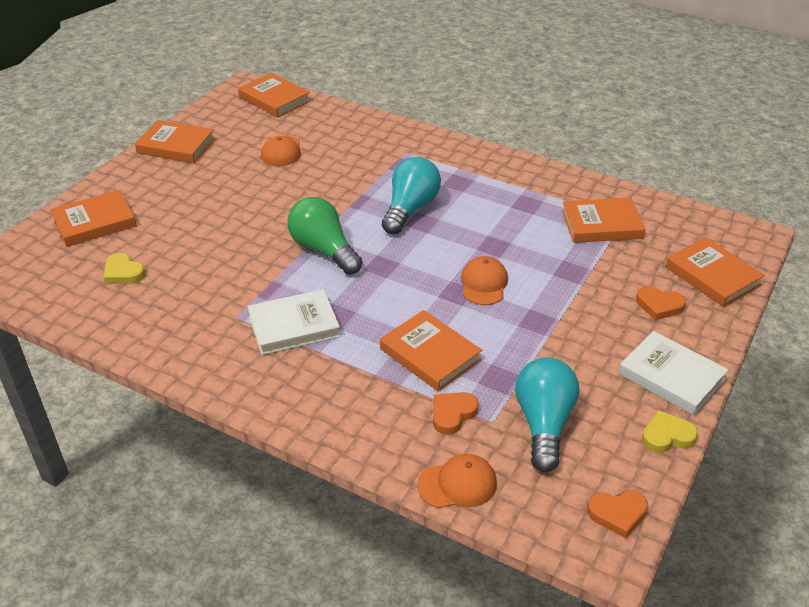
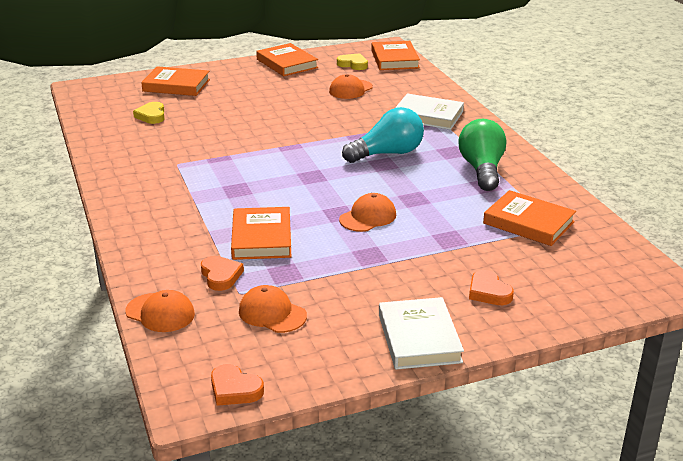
camera: 40 degrees right, 10 degrees down
(294, 326) = (202, 183): white book -> white book (428, 116)
(324, 250) = (288, 152): green light bulb -> green light bulb (482, 170)
(452, 414) = (221, 276): orange heart -> orange heart turned 75 degrees clockwise
(544, 424) = (272, 313): turquoise light bulb -> orange cap
(667, 436) = (351, 369): yellow heart -> yellow heart (353, 64)
(712, 276) = (573, 296): orange book -> none

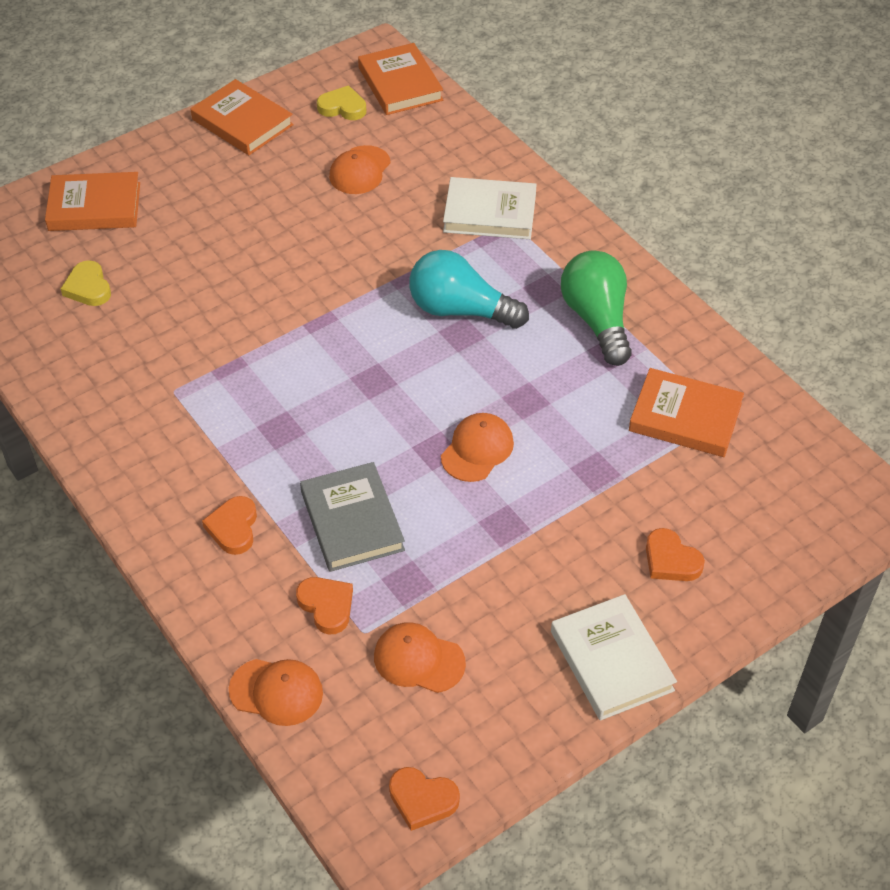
camera: 15 degrees left, 20 degrees up
(178, 229) = (233, 528): none -> orange heart
(261, 238) = (352, 521): orange book -> grey book
(387, 154) = (460, 310): turquoise light bulb -> turquoise light bulb turned 120 degrees counterclockwise

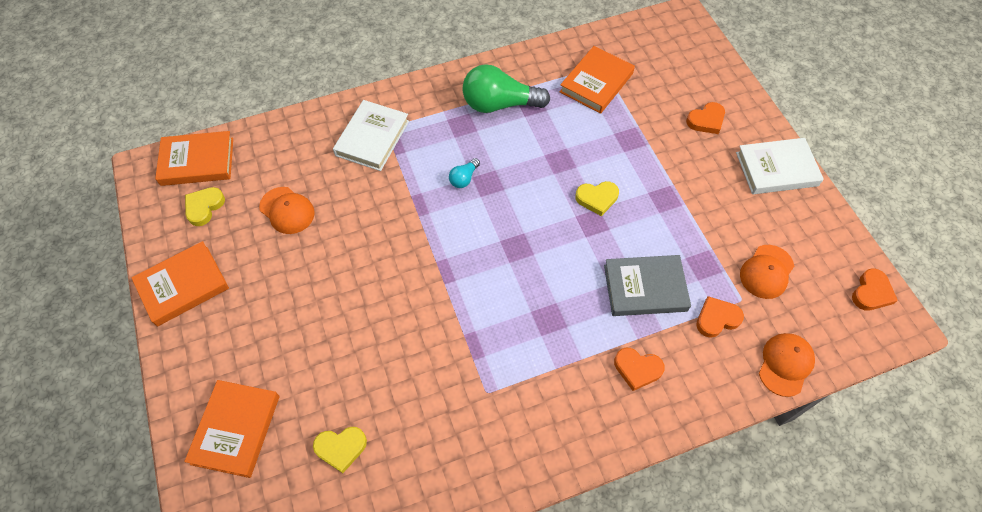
camera: 75 degrees left, 10 degrees up
(460, 310) = (464, 178): turquoise light bulb -> turquoise light bulb, size x0.45
(477, 449) = (597, 198): orange cap -> yellow heart

